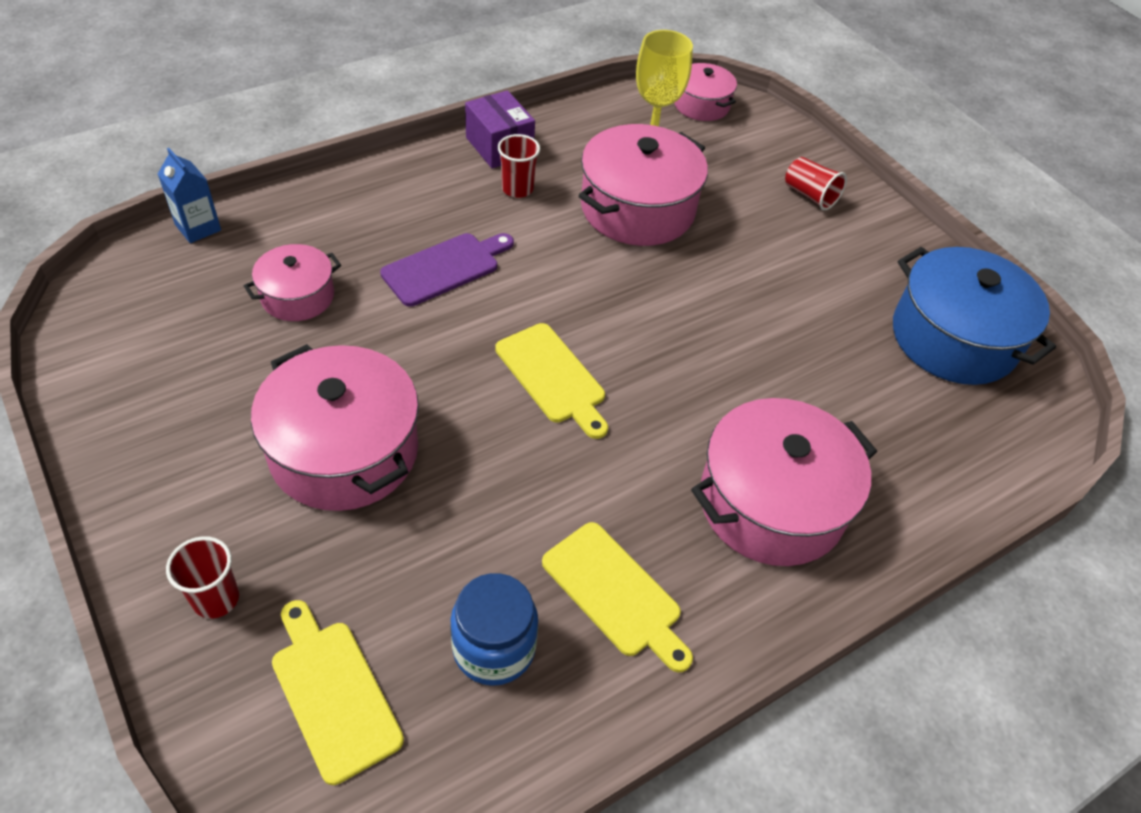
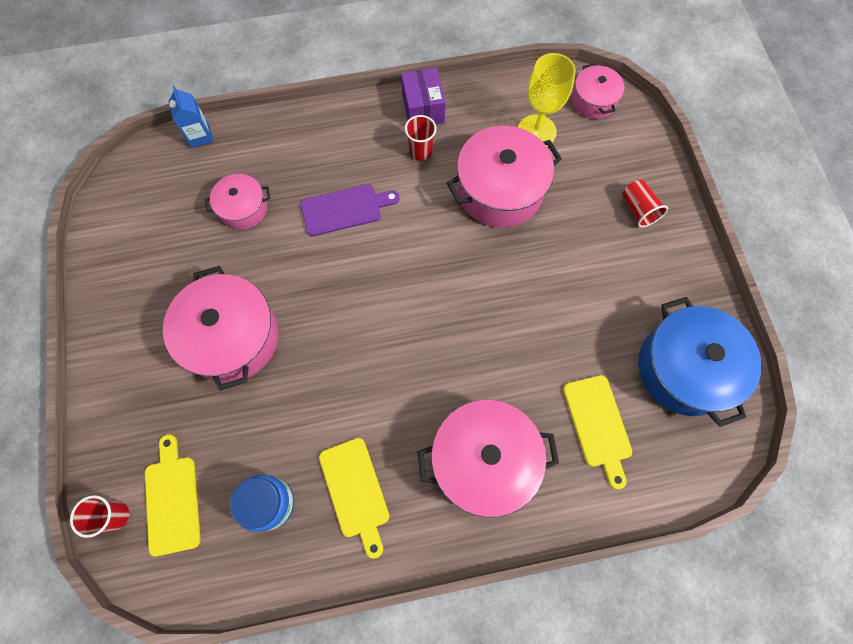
camera: 25 degrees right, 20 degrees up
(216, 599) = (130, 417): red cup -> red cup (115, 515)
(553, 377) = (381, 319): yellow cutting board -> yellow cutting board (598, 425)

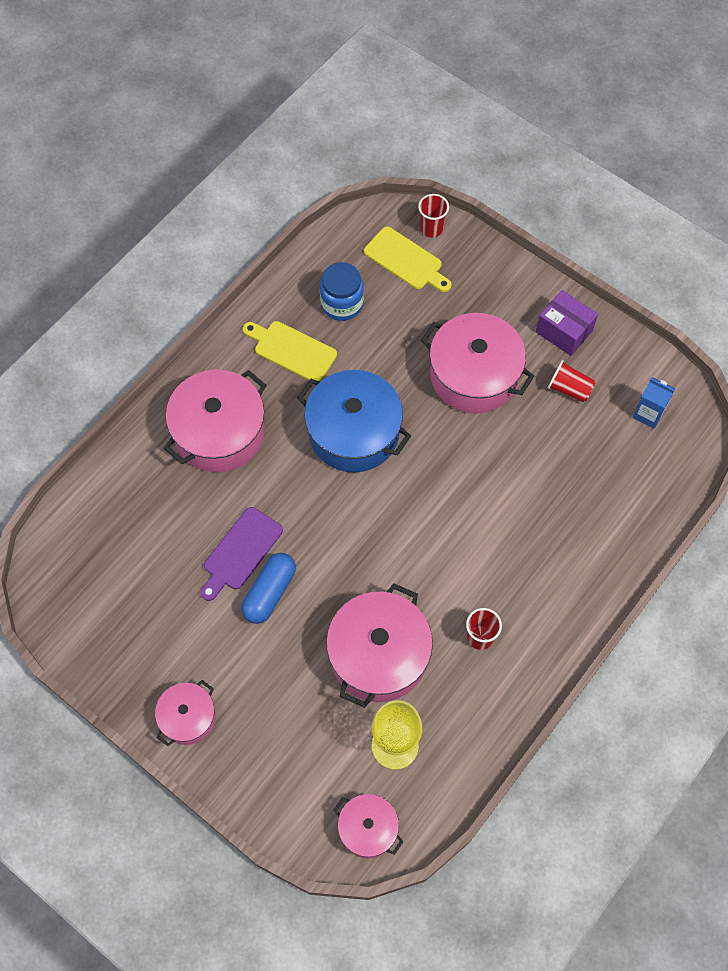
camera: 140 degrees right, 5 degrees down
(200, 135) = (676, 499): blue carton -> blue carton (648, 414)
(243, 209) = (571, 469): pink pot -> pink pot (188, 717)
(345, 209) = (491, 533): purple cutting board -> purple cutting board (240, 552)
(423, 109) = (518, 683): purple box -> purple box (563, 331)
(544, 290) = (269, 592): none -> blue capsule
(598, 425) = (152, 518): yellow cutting board -> none
(638, 209) = (242, 735): red cup -> red cup (569, 389)
(684, 369) = (111, 613): blue pot -> blue pot (354, 432)

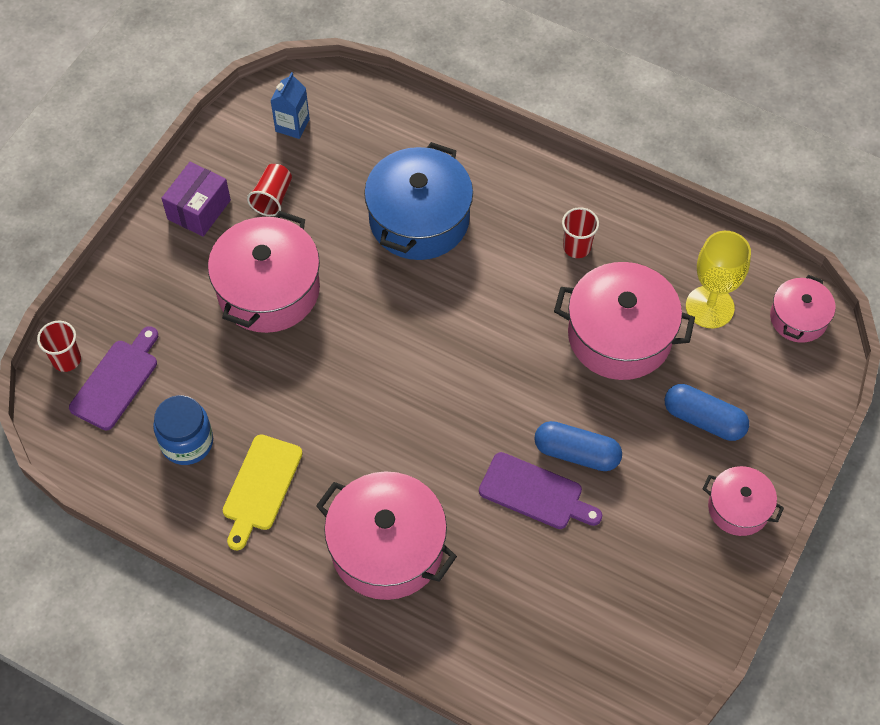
camera: 100 degrees left, 5 degrees down
(279, 709) = (704, 419): none -> blue capsule
(354, 432) = (362, 401): blue pot -> blue pot (419, 219)
(406, 260) = (116, 381): yellow cutting board -> purple cutting board

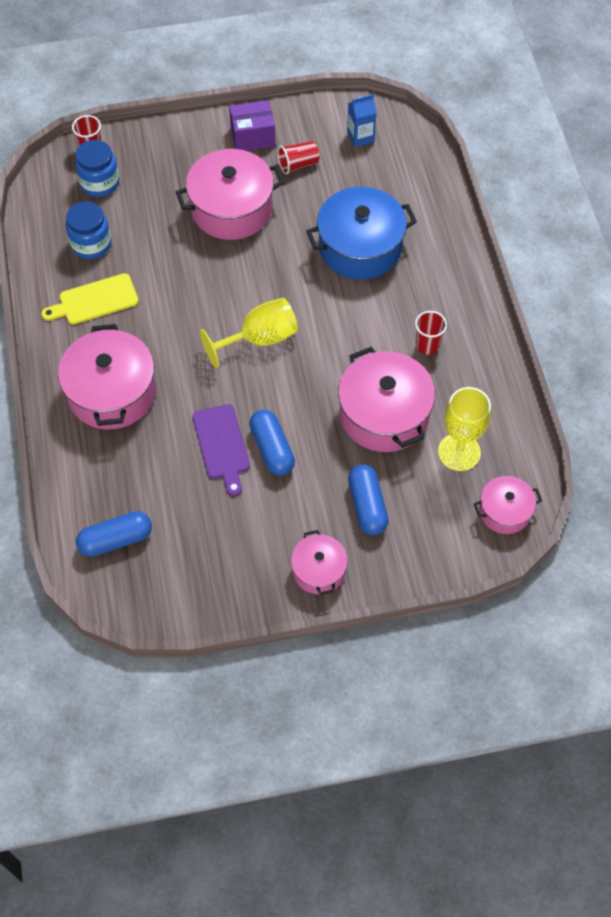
camera: 50 degrees right, 0 degrees up
(116, 381) = (100, 183): purple cutting board -> blue jar
(444, 375) = (260, 339): none -> yellow goblet
(561, 661) = (116, 540): none -> blue capsule

